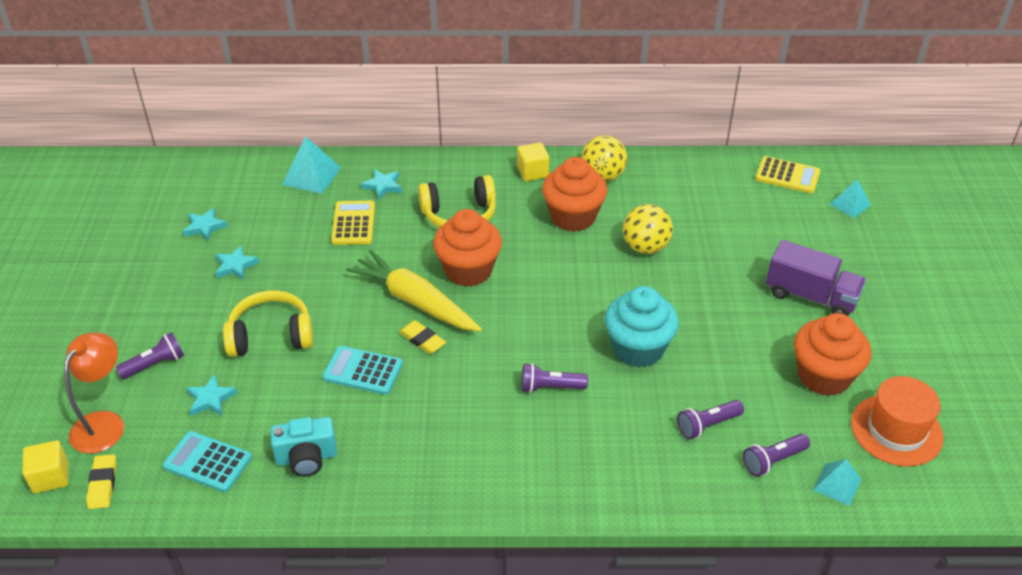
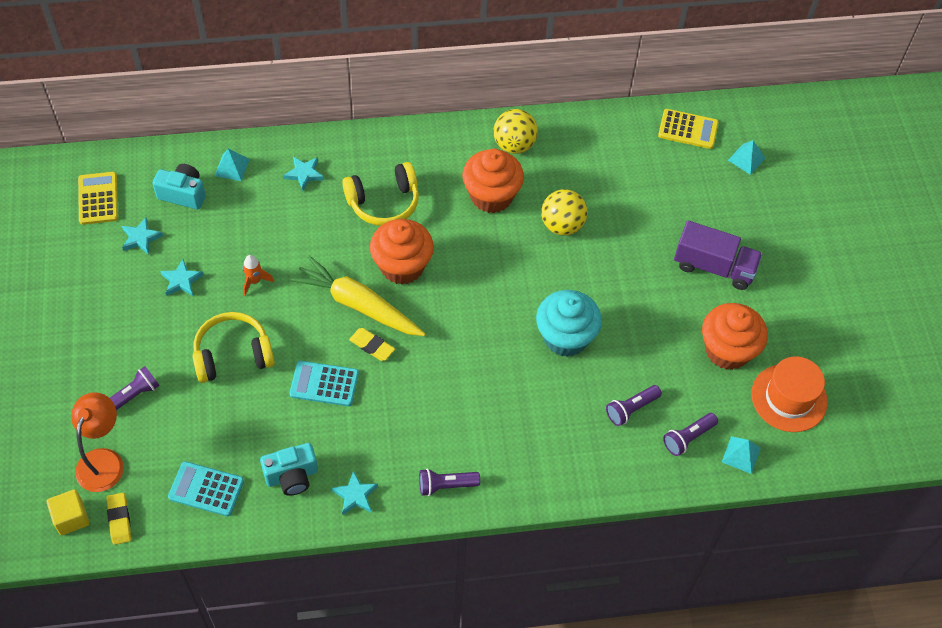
camera: 10 degrees left, 15 degrees up
(210, 399) = (193, 426): turquoise star -> turquoise star (355, 495)
(257, 194) = (183, 194): none -> turquoise camera
(310, 272) = (255, 281): none -> orange rocket
(311, 176) = (232, 167): turquoise pyramid -> turquoise pyramid, size x0.65
(353, 223) = (284, 221): yellow calculator -> yellow calculator (98, 198)
(532, 172) = (446, 145): yellow cube -> none
(550, 387) = (493, 384): purple flashlight -> purple flashlight (446, 485)

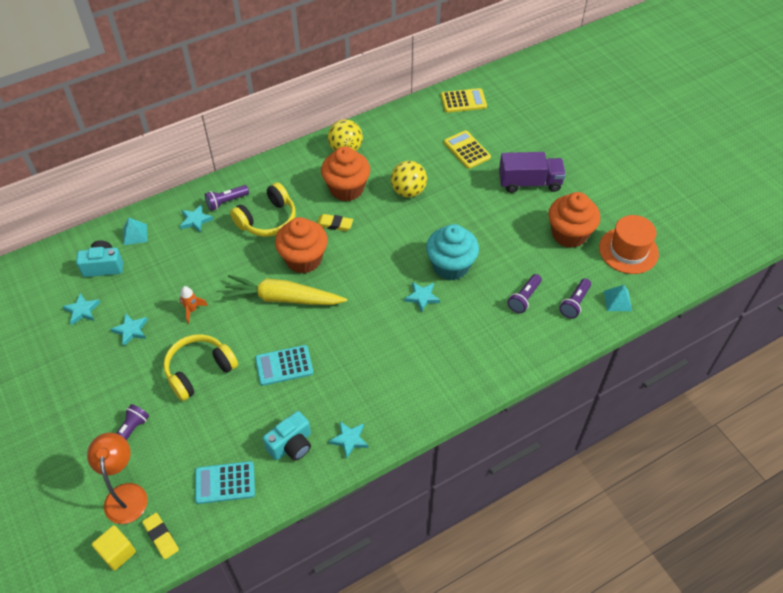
camera: 20 degrees left, 5 degrees down
(98, 198) = (32, 293): yellow calculator -> yellow calculator (467, 150)
(372, 346) = (308, 324): yellow eraser -> yellow eraser (334, 224)
(446, 485) = (416, 404): purple flashlight -> purple flashlight (226, 202)
(513, 363) = (422, 297): none -> turquoise star
(746, 159) = (513, 107): turquoise pyramid -> none

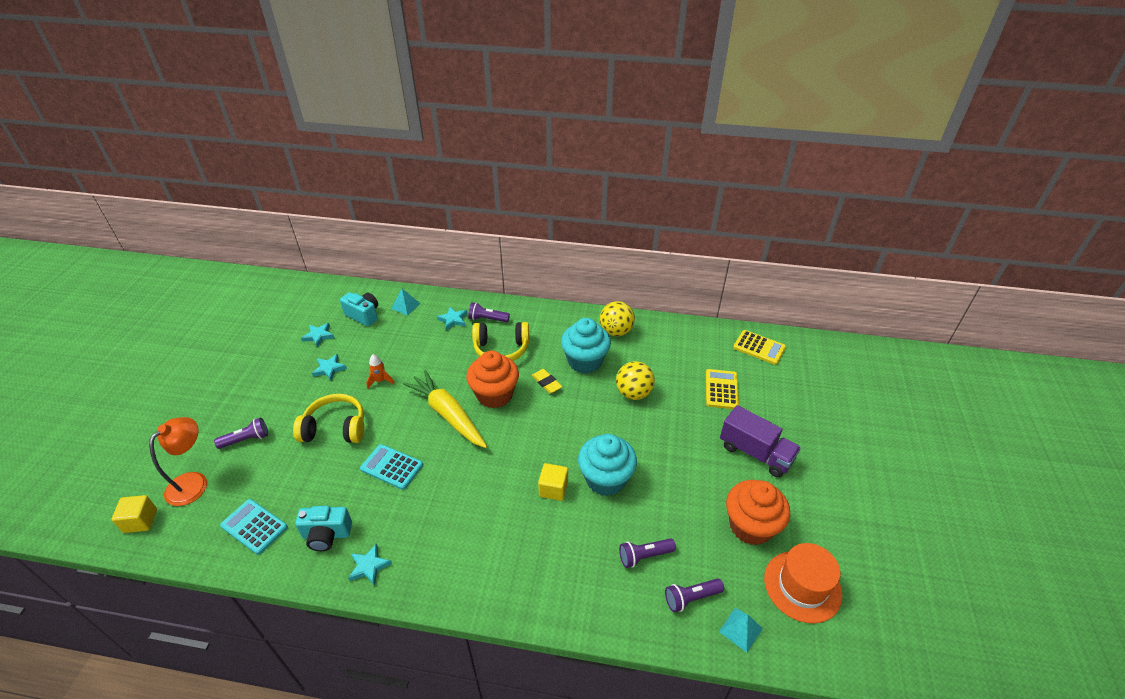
camera: 40 degrees right, 10 degrees down
(161, 537) = (174, 533): yellow eraser -> none
(346, 189) = (585, 361): orange cupcake -> turquoise cupcake
(422, 297) = (553, 489): turquoise star -> yellow cube

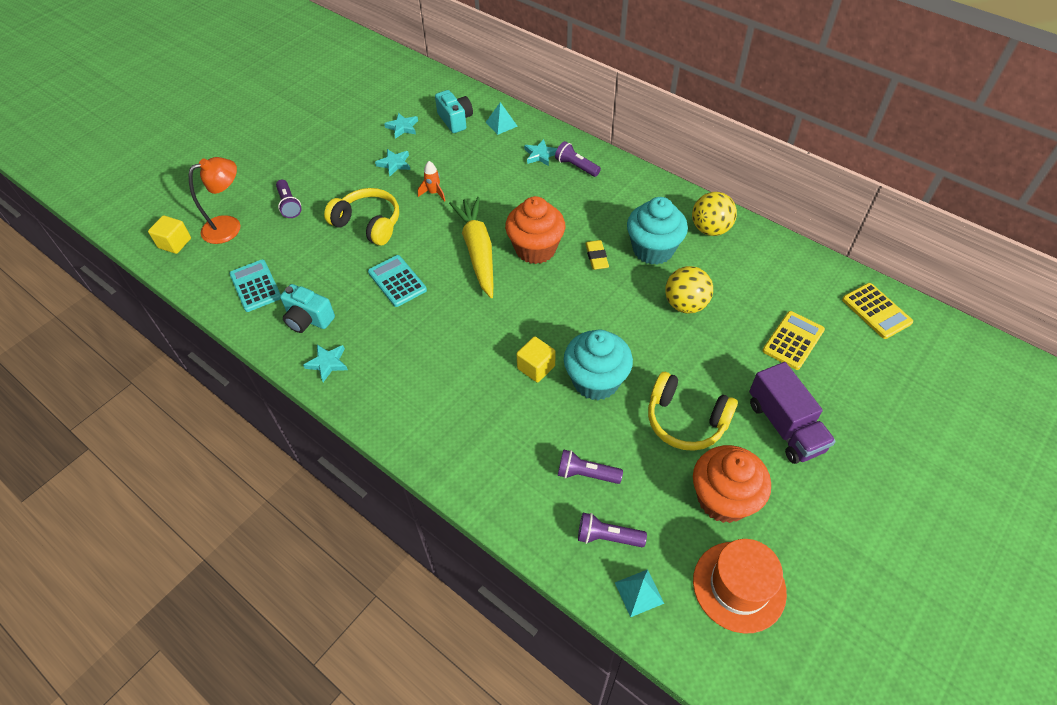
camera: 30 degrees right, 10 degrees up
(246, 439) = (289, 205): purple flashlight -> purple flashlight turned 60 degrees clockwise
(501, 349) = (571, 204): yellow headphones -> yellow headphones (686, 420)

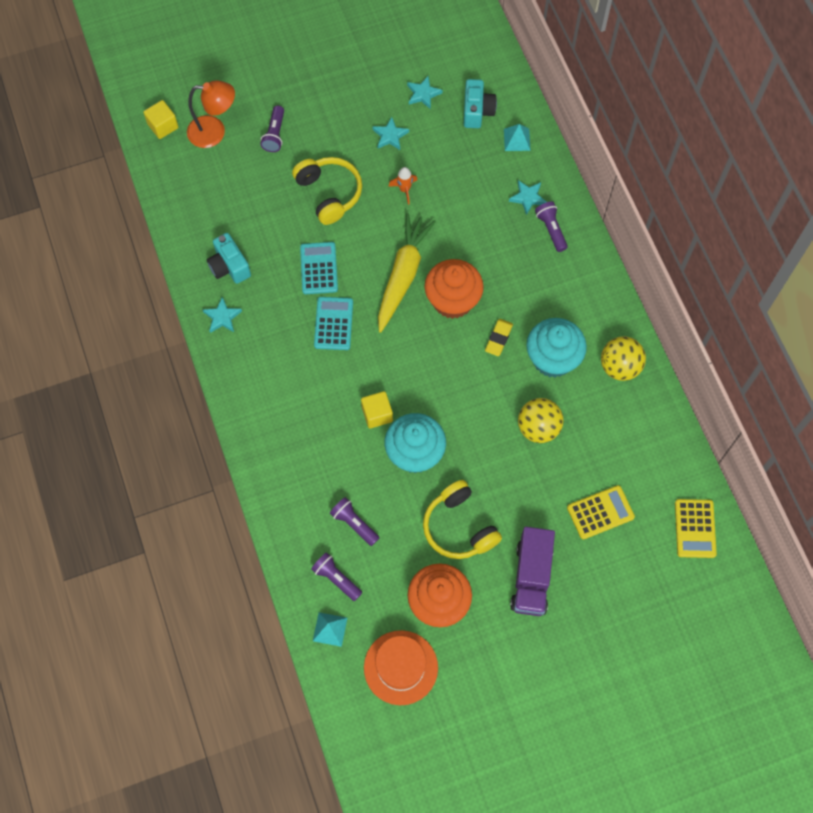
camera: 30 degrees right, 15 degrees up
(255, 286) = (205, 209): turquoise calculator -> turquoise calculator (333, 323)

